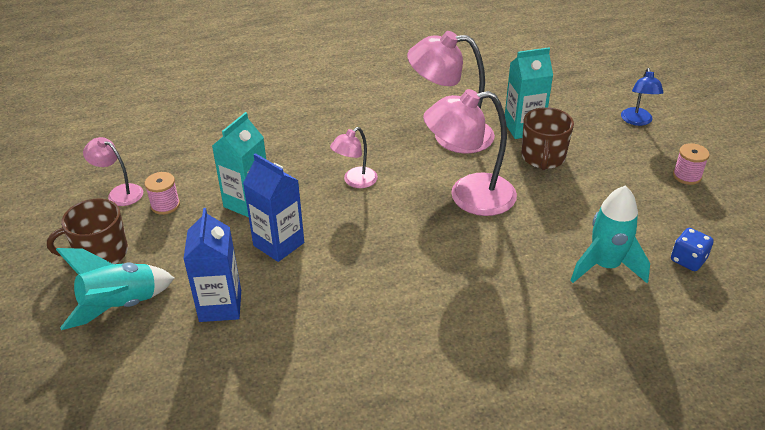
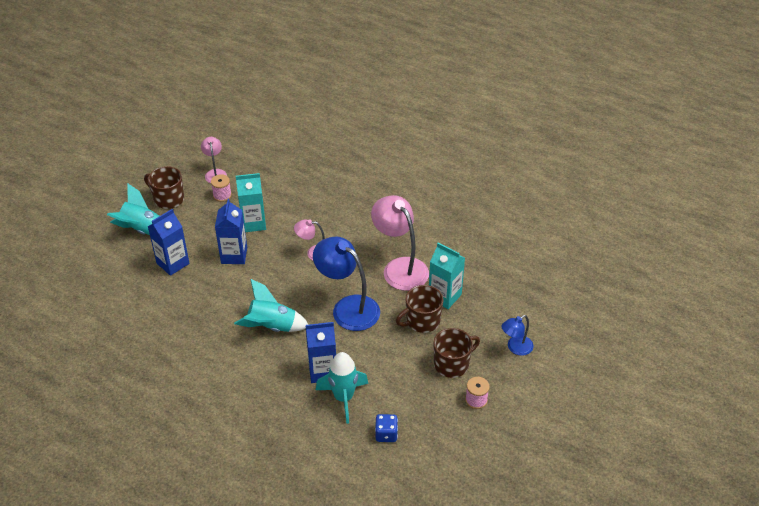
camera: 50 degrees right, 5 degrees up
(434, 270) = (272, 327): none -> turquoise rocket
(469, 197) = (348, 308): pink lamp -> blue lamp
(548, 263) = (322, 371): none -> blue carton
(623, 167) = (452, 364): none -> brown mug

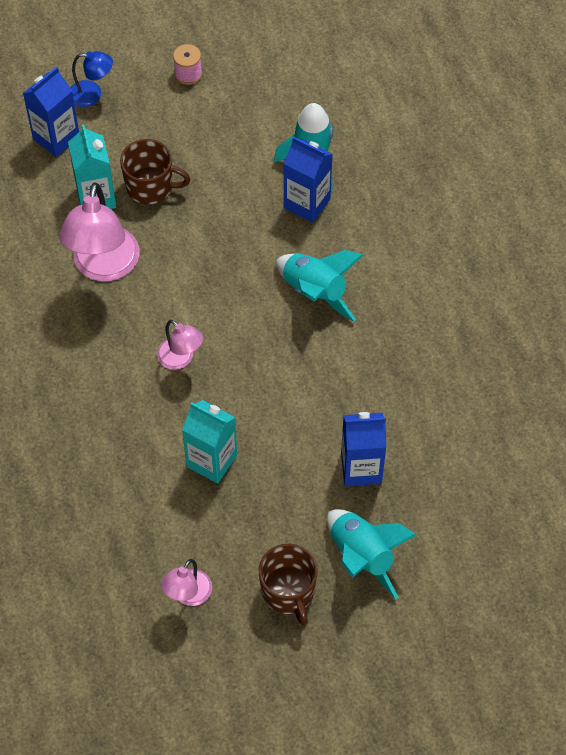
camera: 140 degrees left, 15 degrees up
(222, 195) = (212, 542): pink spool -> none
(234, 255) = (277, 425): blue carton -> blue carton (56, 138)
(348, 308) = (211, 257): blue lamp -> none
(386, 434) = (305, 100): blue dice -> none
(452, 364) = (171, 122): brown mug -> none

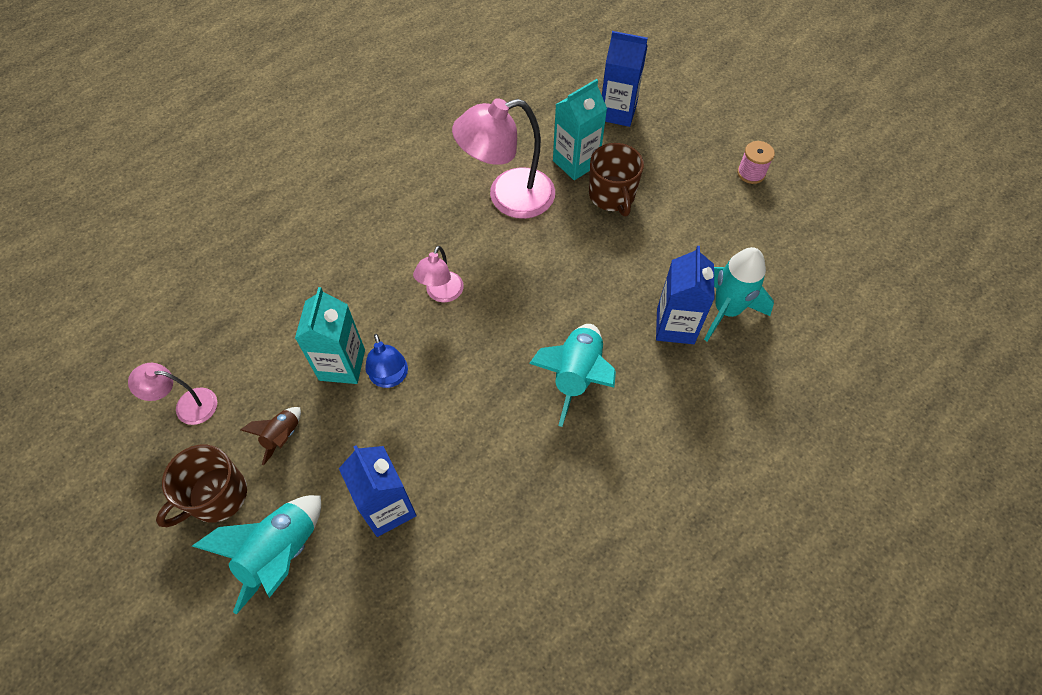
camera: 65 degrees right, 0 degrees up
(92, 94) = (678, 117): blue lamp -> blue lamp (390, 378)
(258, 527) = (282, 436): none -> brown rocket

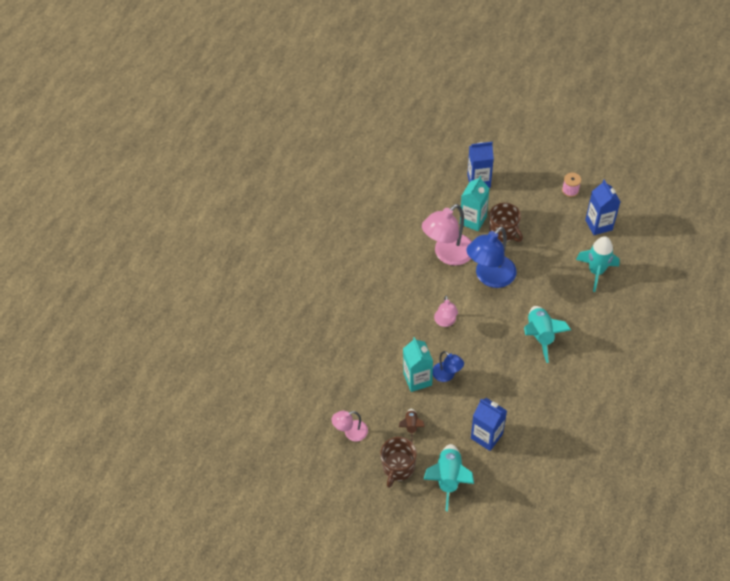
camera: 20 degrees left, 5 degrees down
(551, 254) = (490, 277): none -> blue lamp
(675, 326) = (575, 290): blue carton -> blue carton (598, 225)

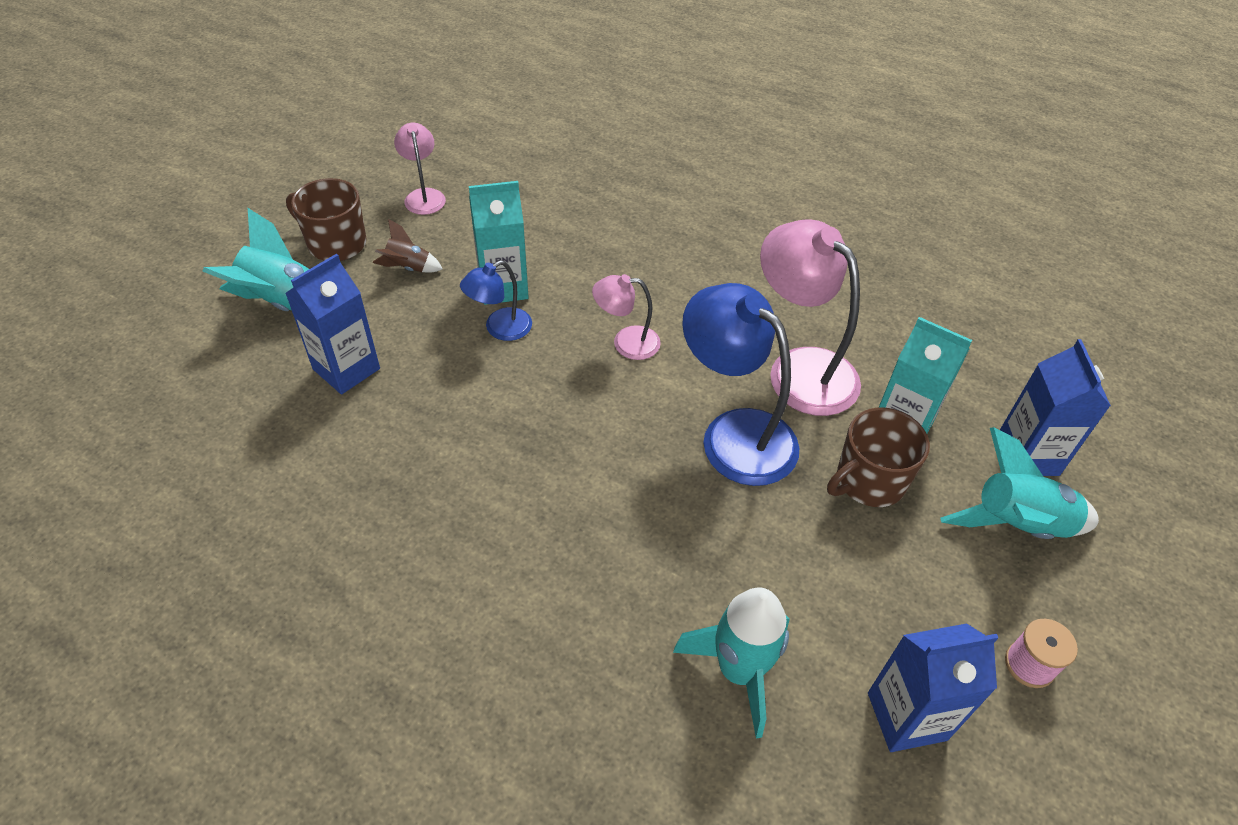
camera: 90 degrees right, 5 degrees down
(540, 336) = (560, 502): turquoise rocket -> turquoise rocket (1016, 525)

